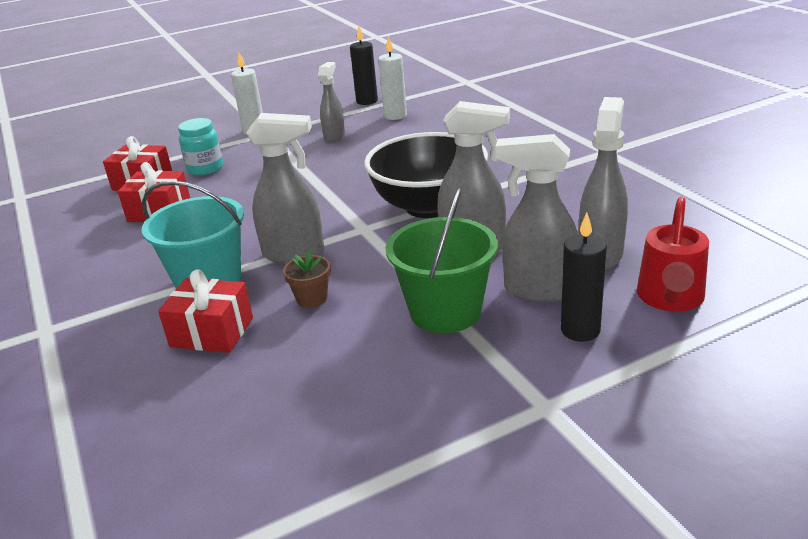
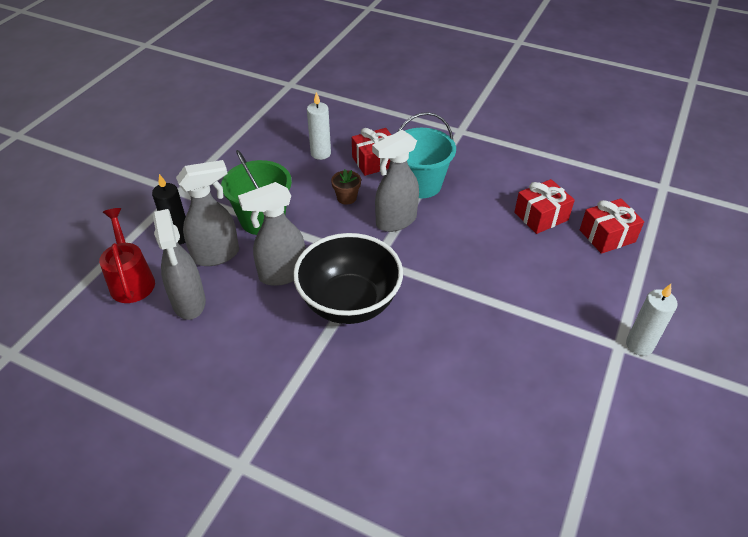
camera: 140 degrees right, 15 degrees up
(205, 168) = (587, 271): turquoise jar -> none
(334, 136) = (546, 372): grey spray bottle -> none
(367, 101) = (610, 472): black candle -> none
(395, 116) = (533, 447): white candle -> white candle (320, 153)

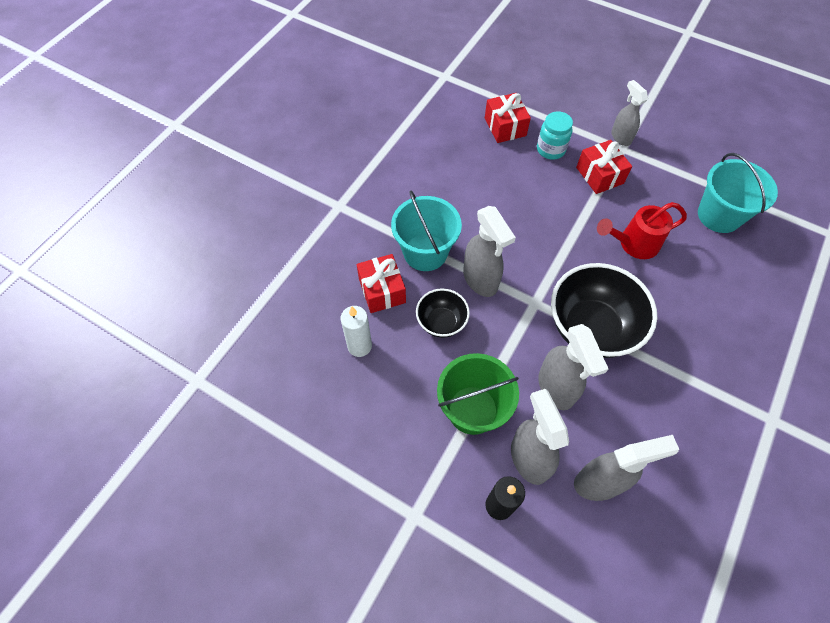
camera: 85 degrees left, 15 degrees up
(131, 280) = (570, 554): red watering can -> red watering can (633, 244)
(346, 198) = (441, 322): brown flower pot -> black bowl
(538, 448) = (719, 215): none -> turquoise bucket
(541, 216) = (478, 165): red gift -> red gift (599, 175)
(588, 275) = (550, 149): none -> turquoise jar
(639, 345) = (620, 137): white candle -> grey spray bottle

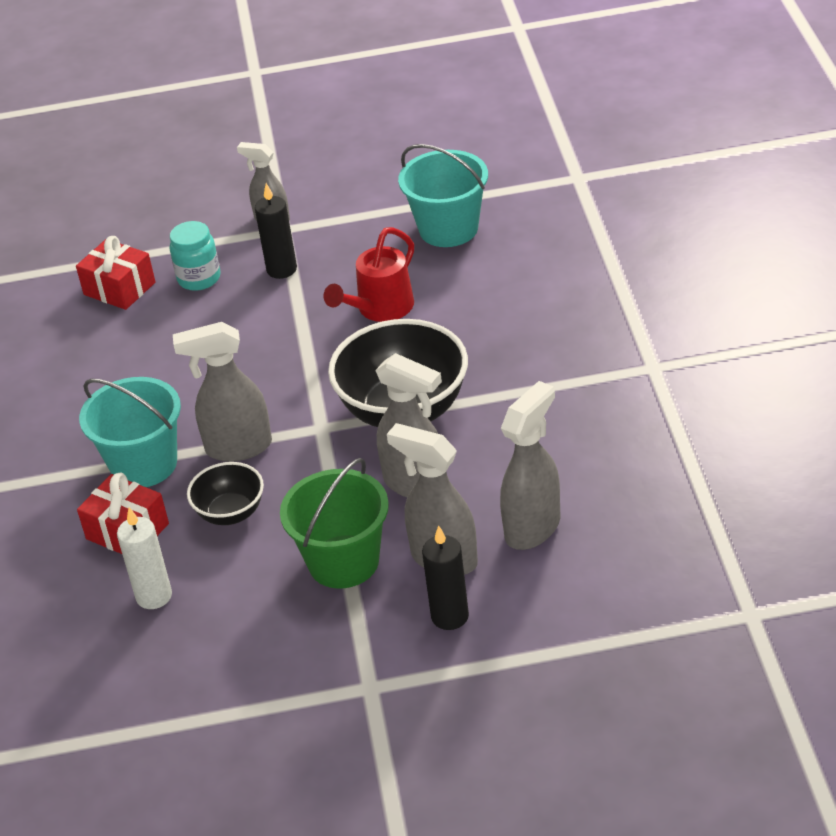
camera: 35 degrees left, 20 degrees down
(480, 280) = (238, 447): grey spray bottle -> grey spray bottle turned 150 degrees clockwise
(599, 175) = (281, 269): red gift -> black candle

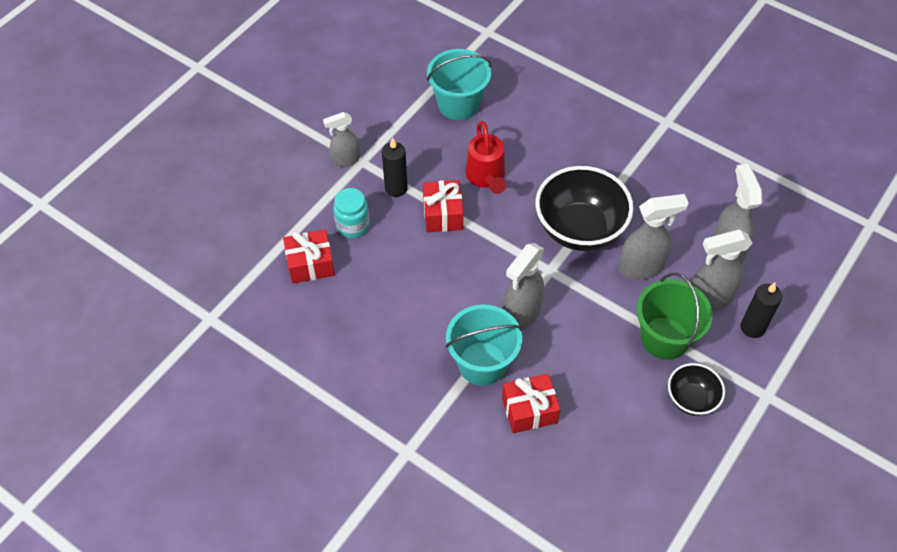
camera: 50 degrees left, 15 degrees up
(154, 596) = (596, 435): white candle -> none
(230, 513) = (570, 355): black bowl -> black bowl (691, 399)
(291, 317) = (443, 214): none -> red gift

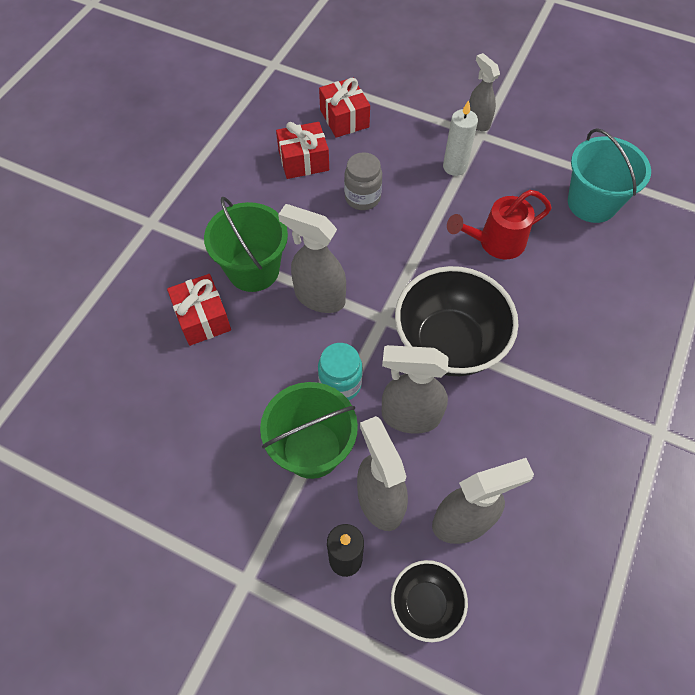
camera: 80 degrees right, 5 degrees up
(353, 225) = (397, 141): turquoise jar -> turquoise jar (340, 384)
(396, 188) = (454, 167): black candle -> white candle
(416, 265) = (362, 197): none -> grey jar
(443, 214) = (432, 210): red gift -> red gift (303, 161)
(482, 363) = (253, 270): turquoise bucket -> green bucket
(641, 267) = (409, 416): grey spray bottle -> grey spray bottle turned 120 degrees clockwise
(691, 399) = (231, 485): black bowl -> black bowl (425, 604)

